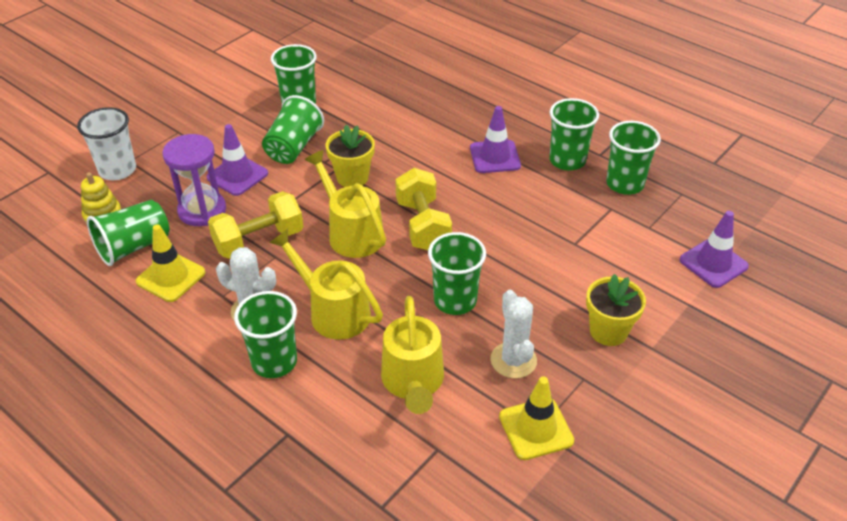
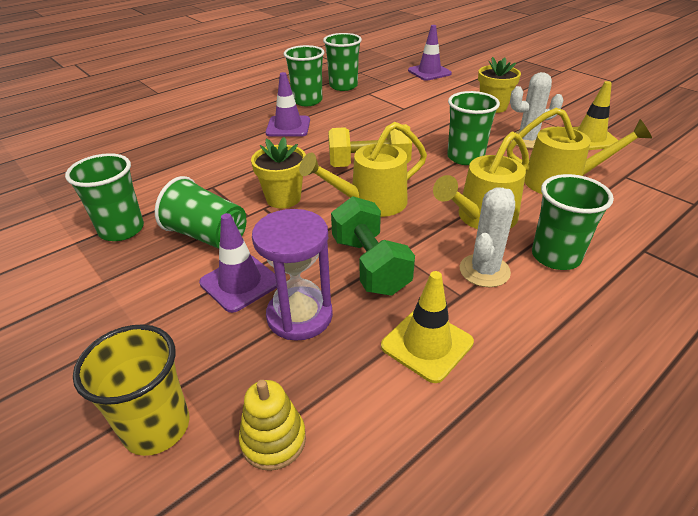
camera: 80 degrees left, 5 degrees down
(117, 170) = (156, 427): white cup -> yellow cup
(133, 246) = (359, 390): green cup -> none
(259, 240) = (370, 265): yellow dumbbell -> green dumbbell

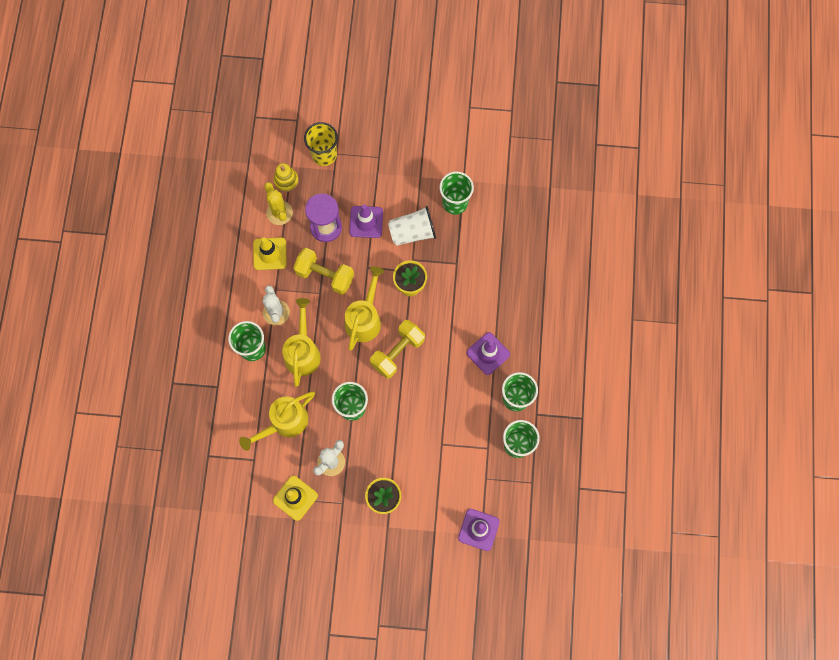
camera: 135 degrees right, 35 degrees up
(207, 236) = (412, 232): green cup -> white cup
(347, 393) = (279, 213): none -> yellow cactus
(370, 265) = (325, 275): green dumbbell -> yellow dumbbell

